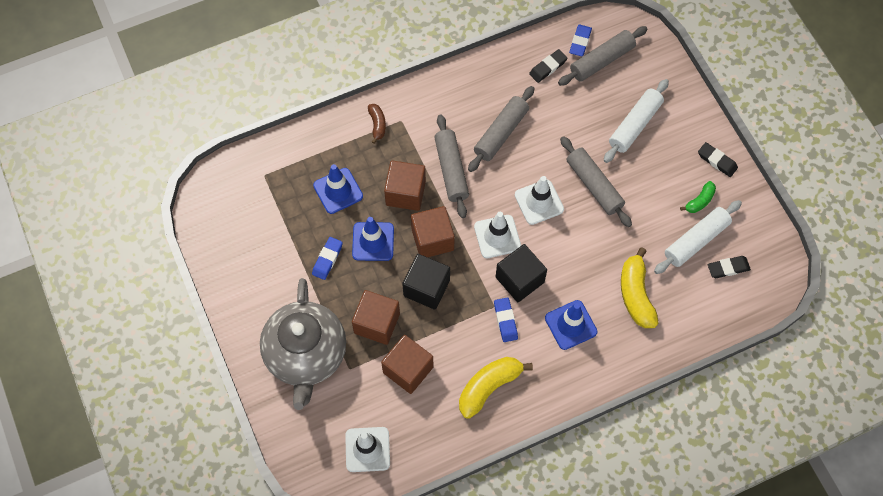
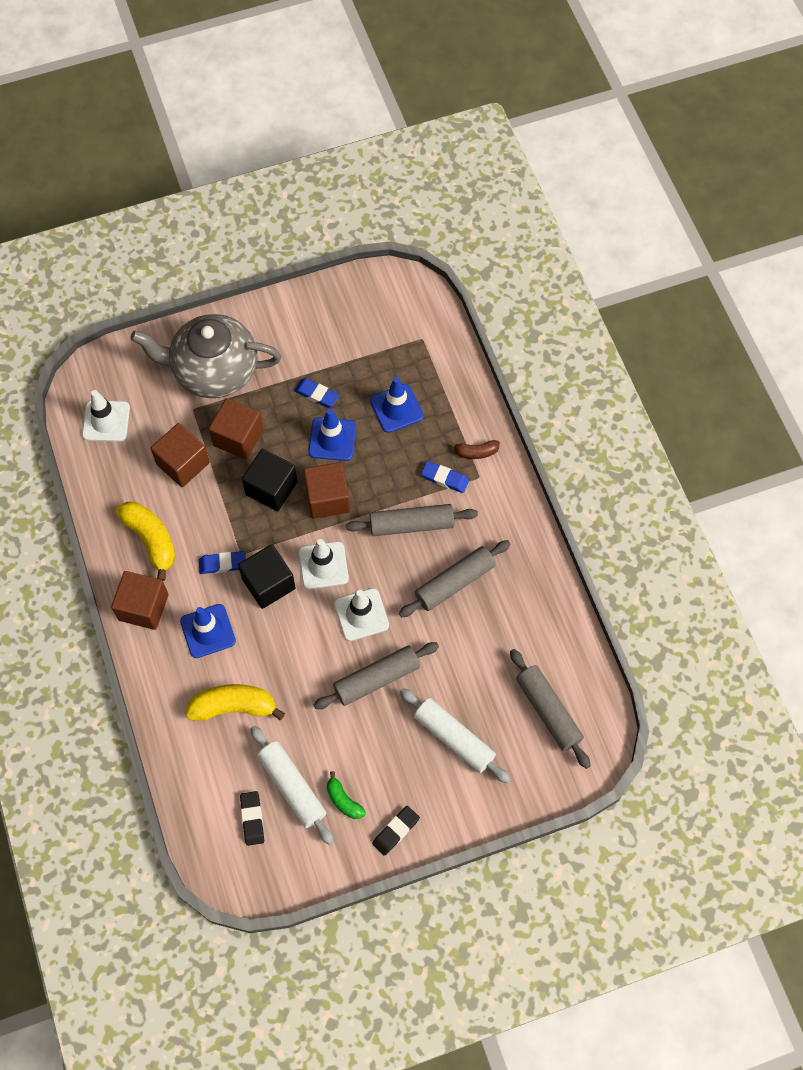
camera: 95 degrees right, 0 degrees up
(405, 193) = (387, 475): brown cube -> brown cube (143, 607)
(501, 133) = (454, 583): grey rolling pin -> grey rolling pin turned 75 degrees counterclockwise
(548, 67) = (541, 645): black eraser -> none
(580, 42) = (576, 688): blue eraser -> blue eraser (444, 478)

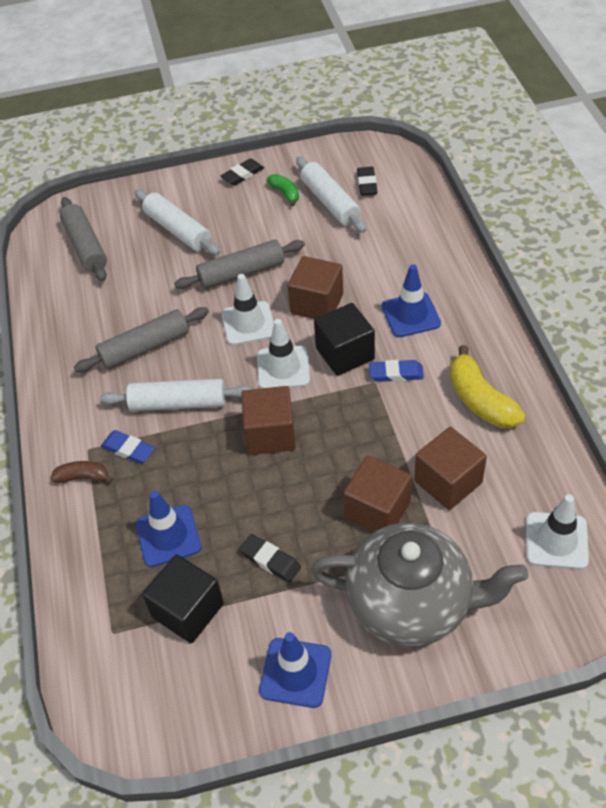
camera: 170 degrees left, 15 degrees down
(143, 607) = (482, 337): brown cube -> brown cube (317, 304)
(233, 707) = (383, 256): yellow banana -> none
(271, 488) = (337, 448): black cube -> black cube (188, 610)
(317, 394) = (270, 560): blue eraser -> black eraser
(332, 439) = (257, 501): blue traffic cone -> blue traffic cone (295, 672)
(411, 524) = (178, 403): grey rolling pin -> white rolling pin

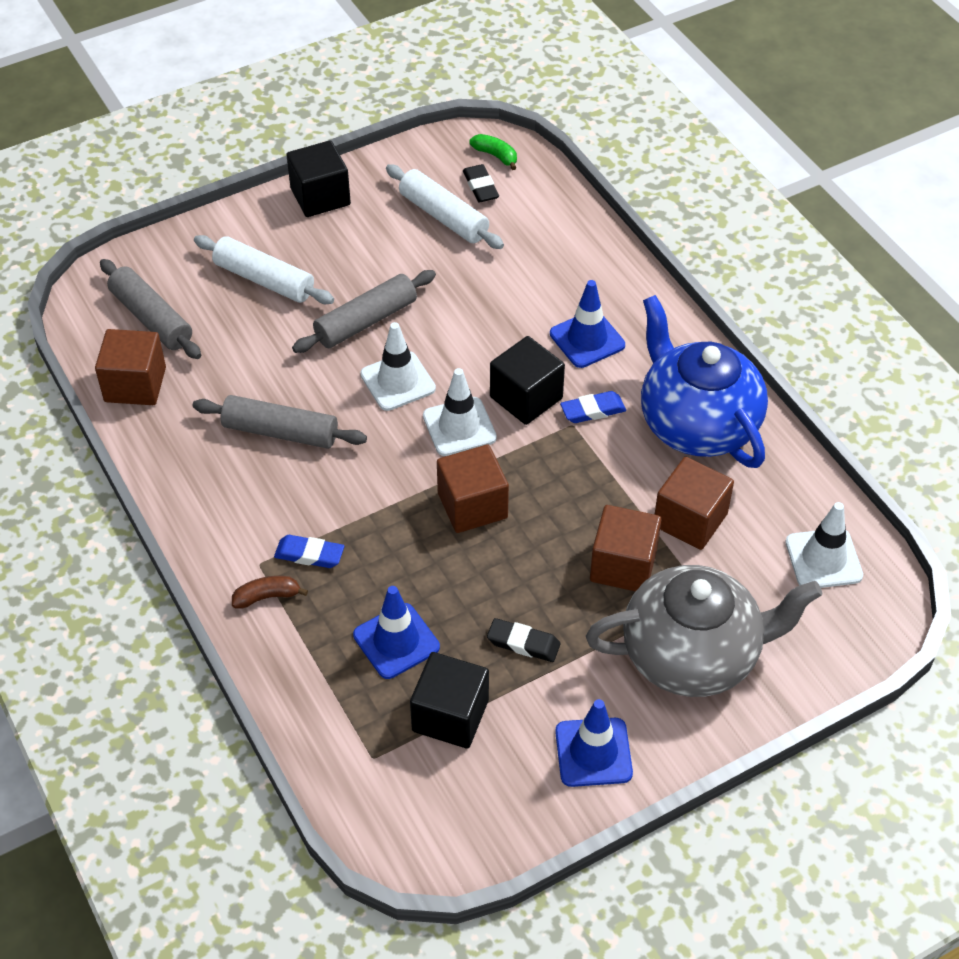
camera: 20 degrees left, 0 degrees up
(144, 347) = (280, 432): grey rolling pin -> grey rolling pin turned 60 degrees clockwise
(178, 403) = (349, 490): white rolling pin -> none
(242, 175) = (320, 197): black eraser -> black cube
(285, 193) = (383, 213): green banana -> green banana (495, 156)
(317, 304) = (472, 344): brown cube -> brown cube (135, 384)
(480, 400) = (696, 424): yellow banana -> blue teapot

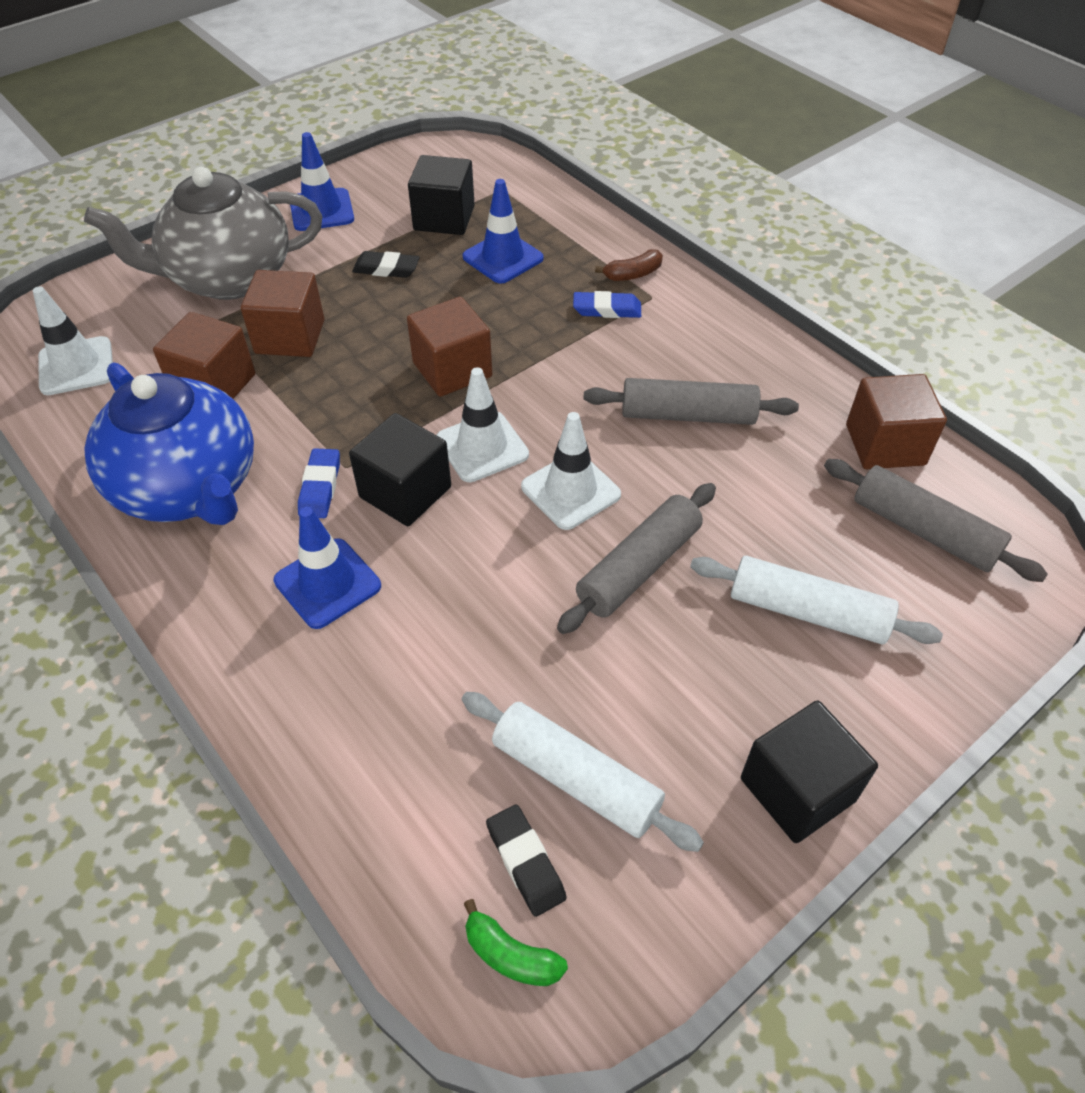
camera: 170 degrees right, 0 degrees up
(593, 410) = (320, 487): blue eraser -> blue eraser turned 60 degrees counterclockwise

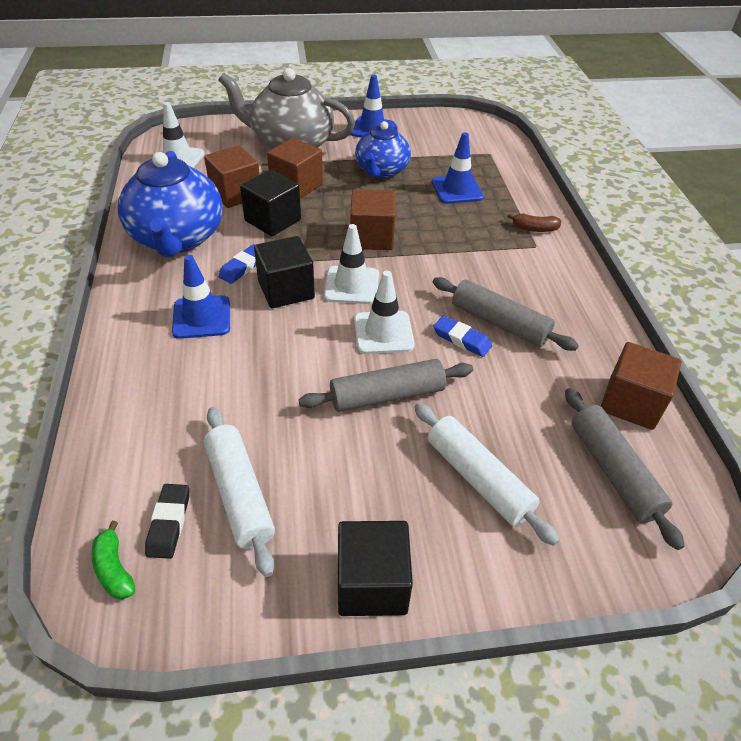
camera: 30 degrees right, 5 degrees down
(386, 269) = (381, 171): black eraser -> blue teapot
(444, 218) = (440, 157): black cube -> black cube (273, 220)
(607, 309) = (499, 242): blue eraser -> blue eraser (461, 339)

